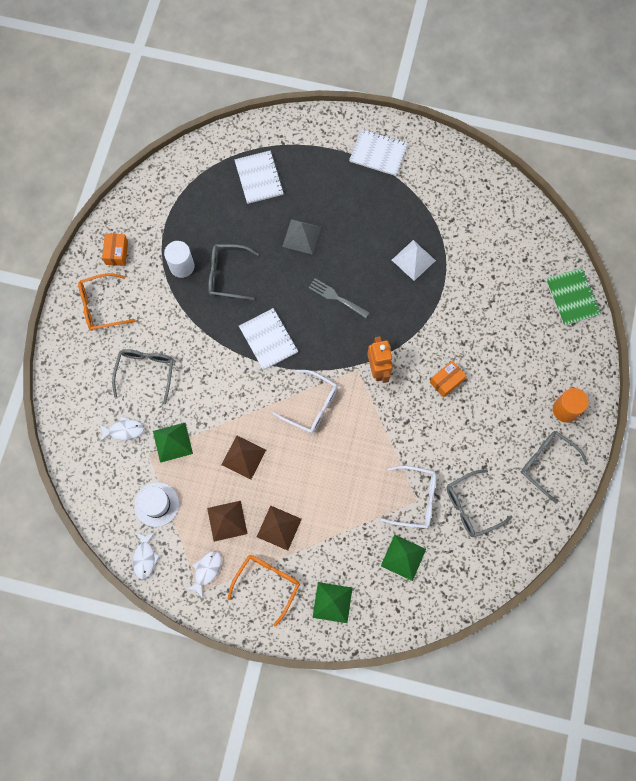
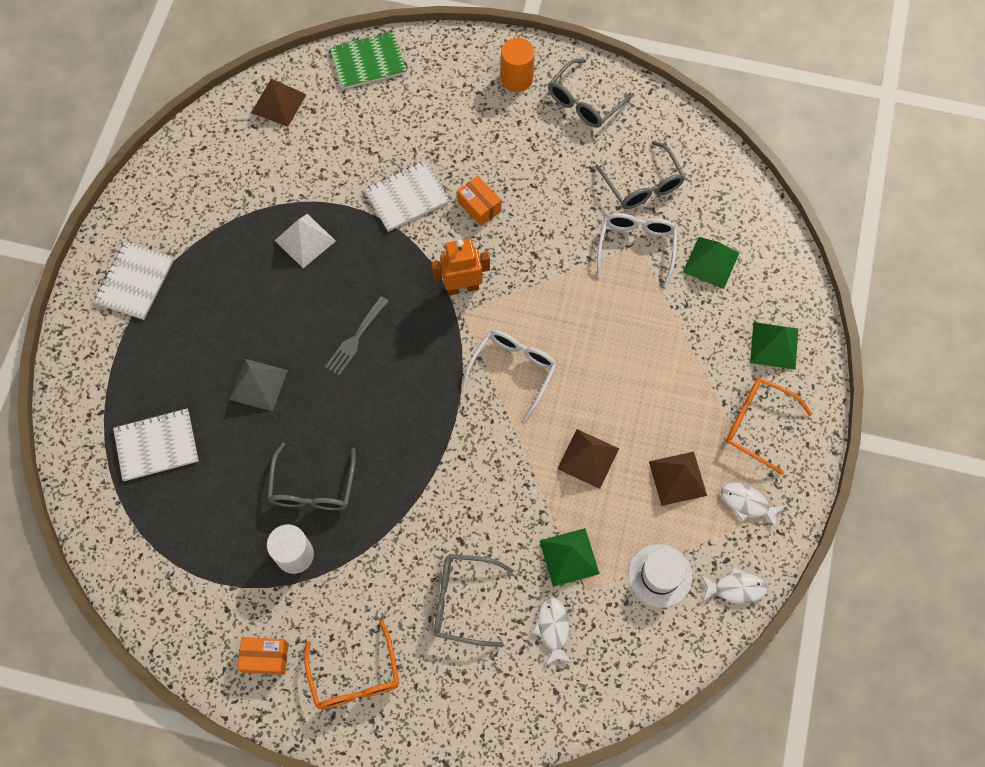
camera: 90 degrees left, 5 degrees down
(268, 339) = (416, 428): white notebook -> white notebook (407, 197)
(279, 527) = (683, 411): brown pyramid -> brown pyramid (278, 103)

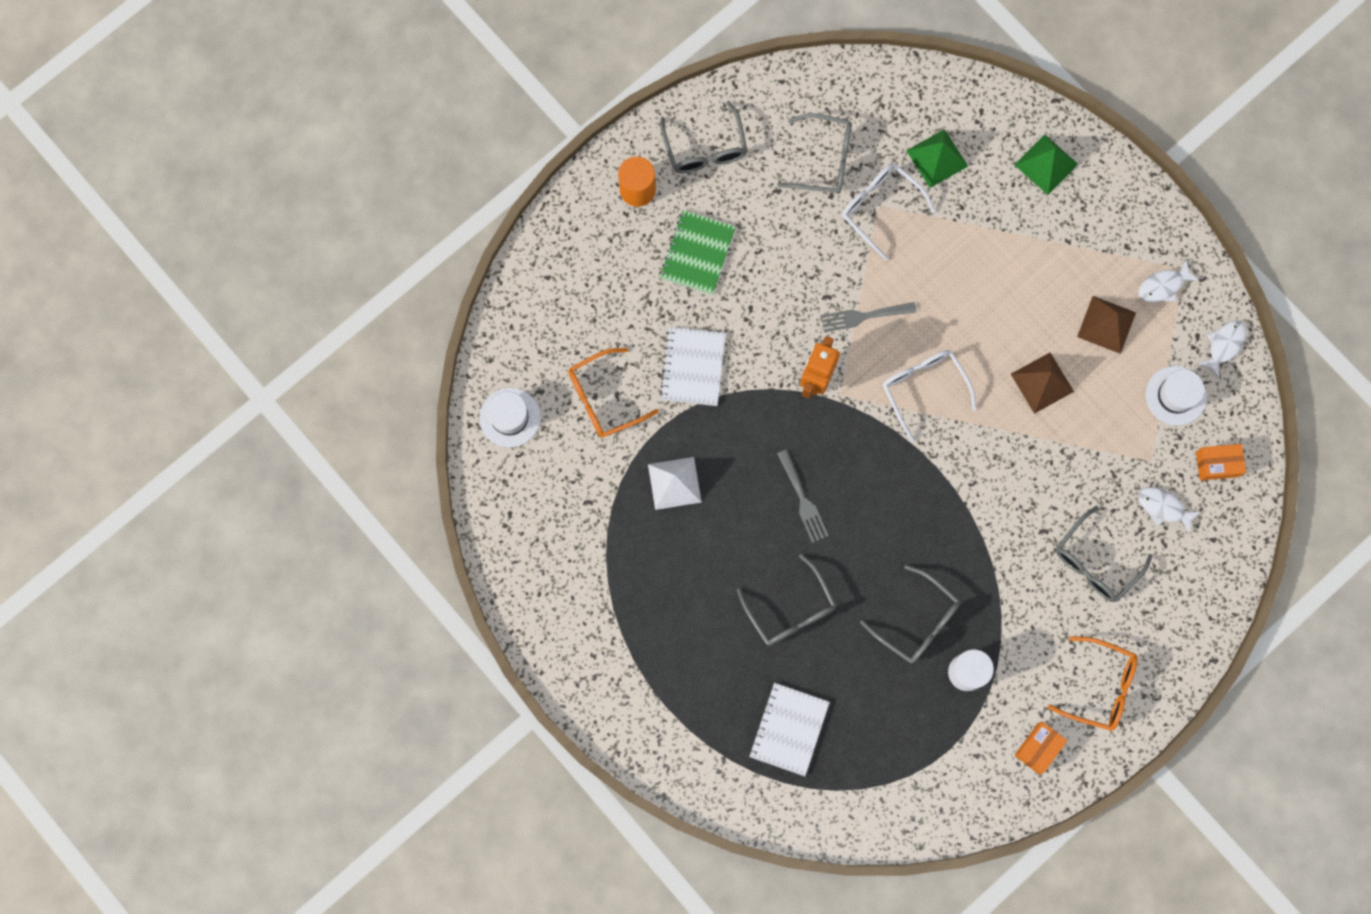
camera: 55 degrees left, 10 degrees up
(135, 281) = (611, 657): white notebook -> none
(258, 384) = (790, 609): grey pyramid -> grey glasses
(278, 103) = (510, 417): brown pyramid -> white hat
(368, 62) = (522, 308): green notebook -> green notebook (697, 253)
(479, 206) = (746, 311): orange box -> orange box (1217, 464)
(539, 290) = (863, 316): none -> grey fork
(569, 557) = (1114, 455): green pyramid -> none
(758, 425) = (1104, 229): orange glasses -> orange glasses (604, 398)

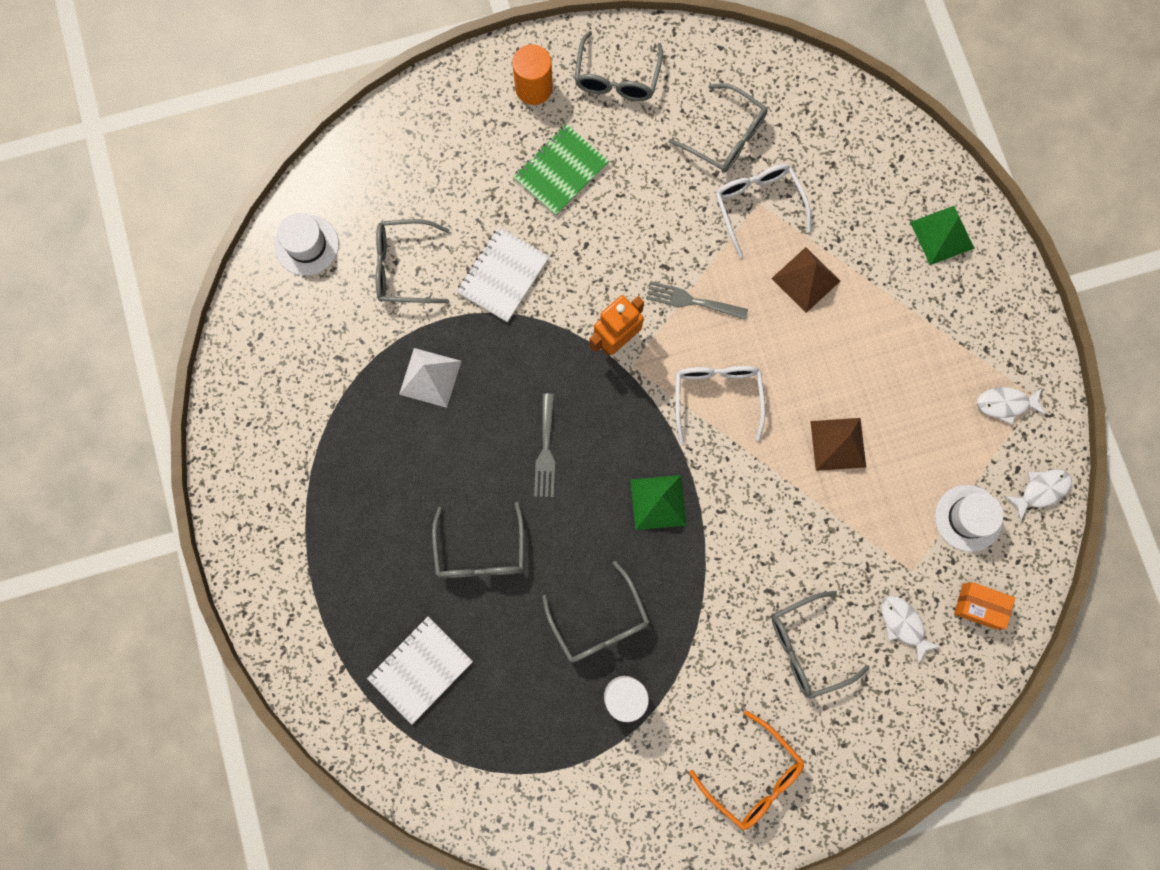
camera: 25 degrees right, 0 degrees up
(604, 398) = (404, 267): orange glasses -> grey glasses
(937, 158) = (836, 183): green pyramid -> green pyramid (658, 502)
(1038, 748) = (660, 809): orange box -> none
(1106, 324) = (930, 416): brown pyramid -> brown pyramid (806, 279)

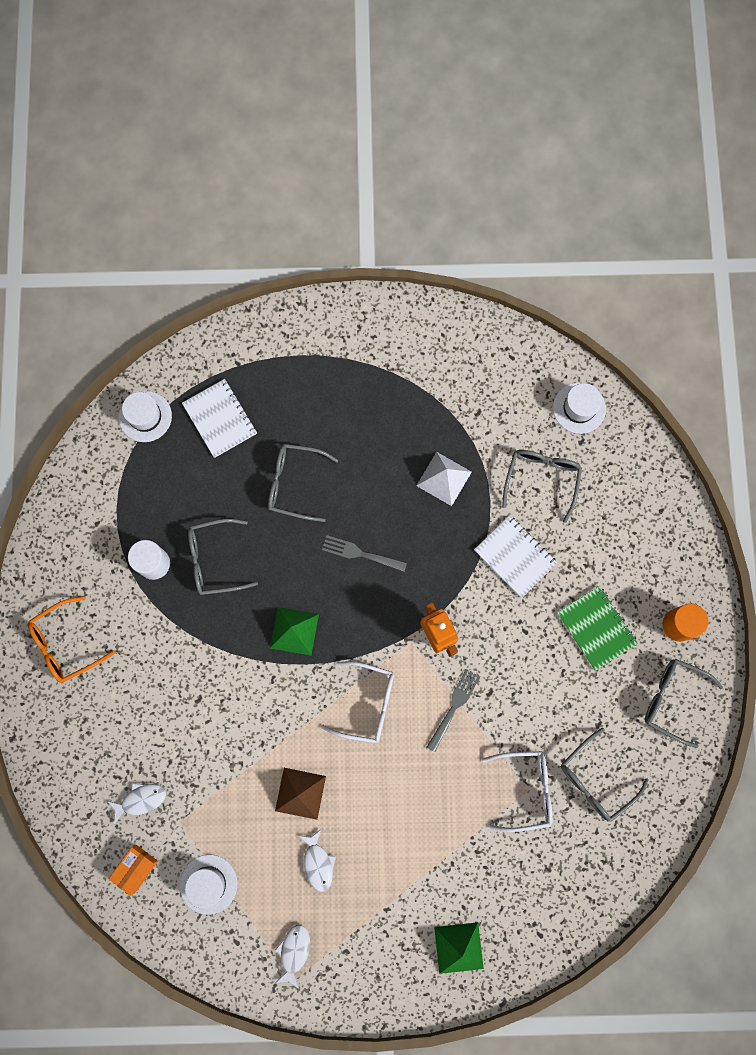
camera: 105 degrees right, 0 degrees up
(440, 768) = (145, 416): none -> white hat
(806, 279) = (448, 811): brown pyramid -> none
(808, 647) = (147, 716): grey glasses -> none
(1041, 490) = (213, 956): white fish -> white fish (318, 863)

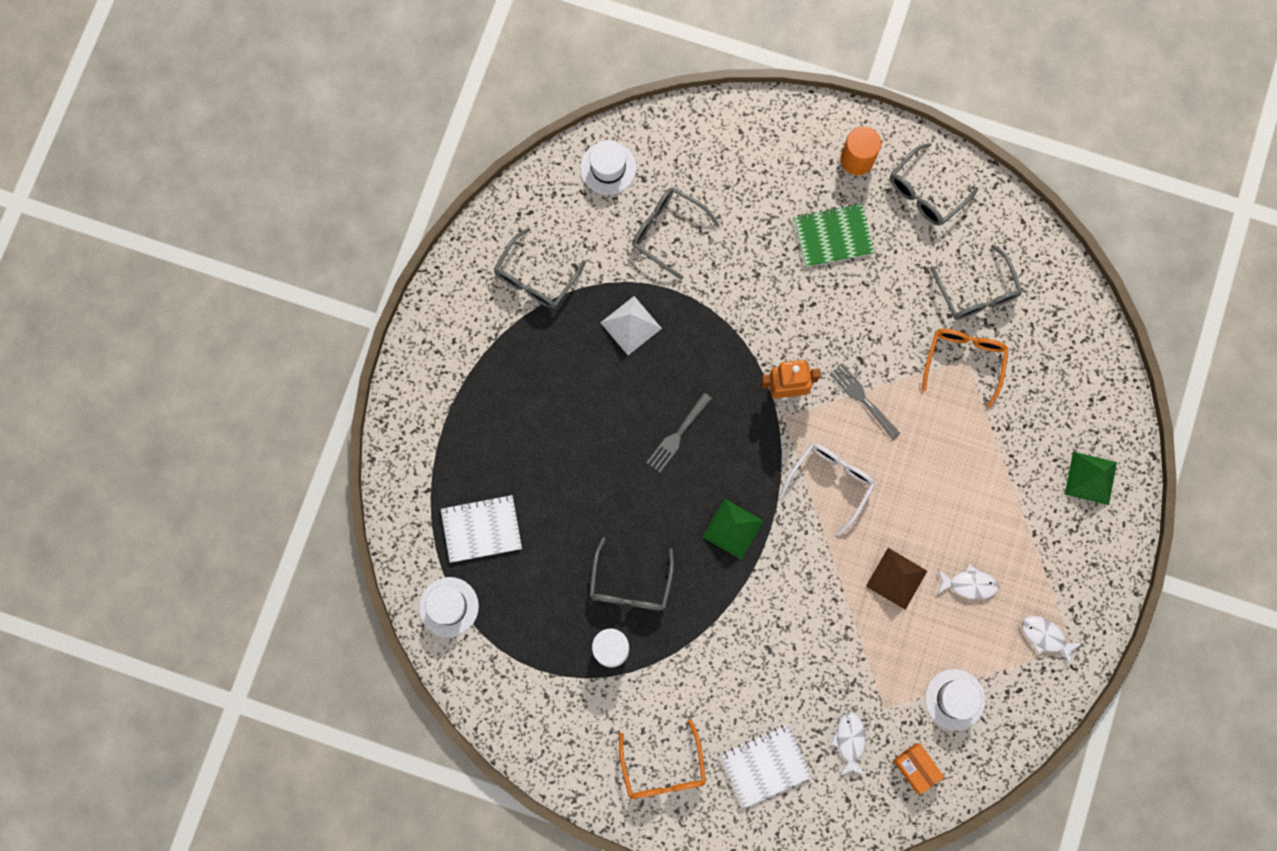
camera: 70 degrees left, 0 degrees up
(295, 484) = (580, 475): grey glasses -> grey glasses (536, 277)
(515, 556) = (735, 286): white notebook -> white notebook (765, 766)
(524, 789) = (964, 361): white glasses -> orange glasses

